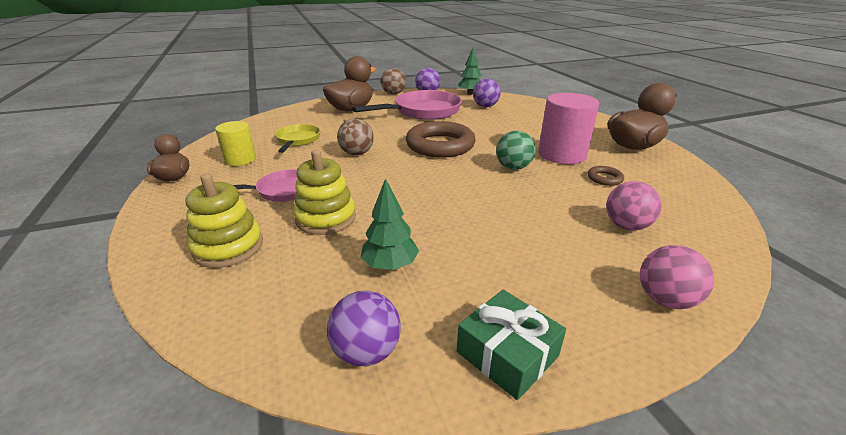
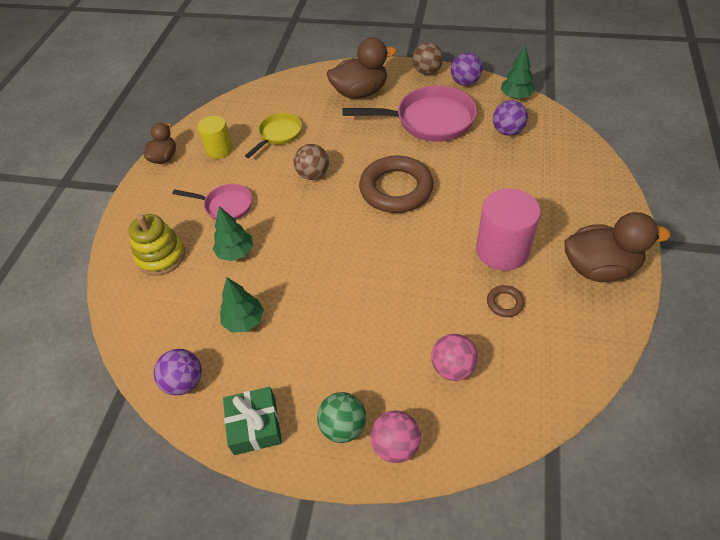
camera: 35 degrees right, 20 degrees up
(326, 218) = (235, 253): yellow stacking toy -> green tree
(513, 167) = (433, 251): green ball -> green ball (343, 426)

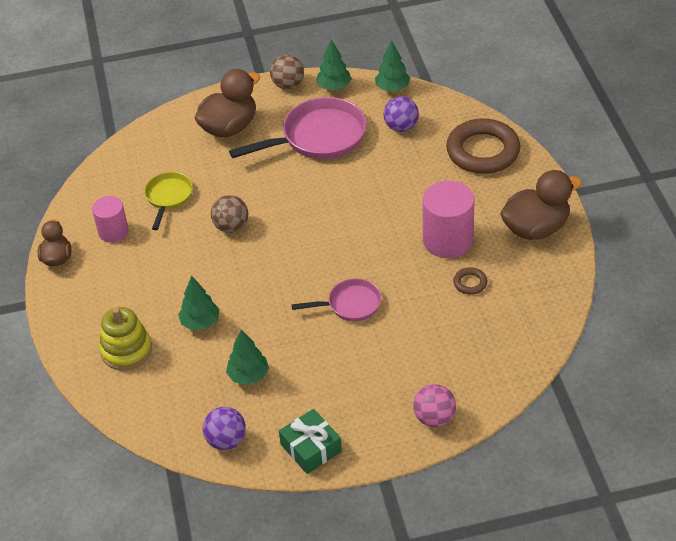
camera: 25 degrees left, 5 degrees down
(219, 149) = (113, 231): yellow cylinder -> pink cylinder
(225, 206) = (160, 284): pink pan -> pink pan (350, 304)
(343, 426) = (385, 421): green ball -> none
(396, 189) = (322, 215): brown ring -> brown ring (483, 151)
(453, 368) = (451, 347): pink ball -> none
(465, 82) = (334, 86): purple ball -> green tree

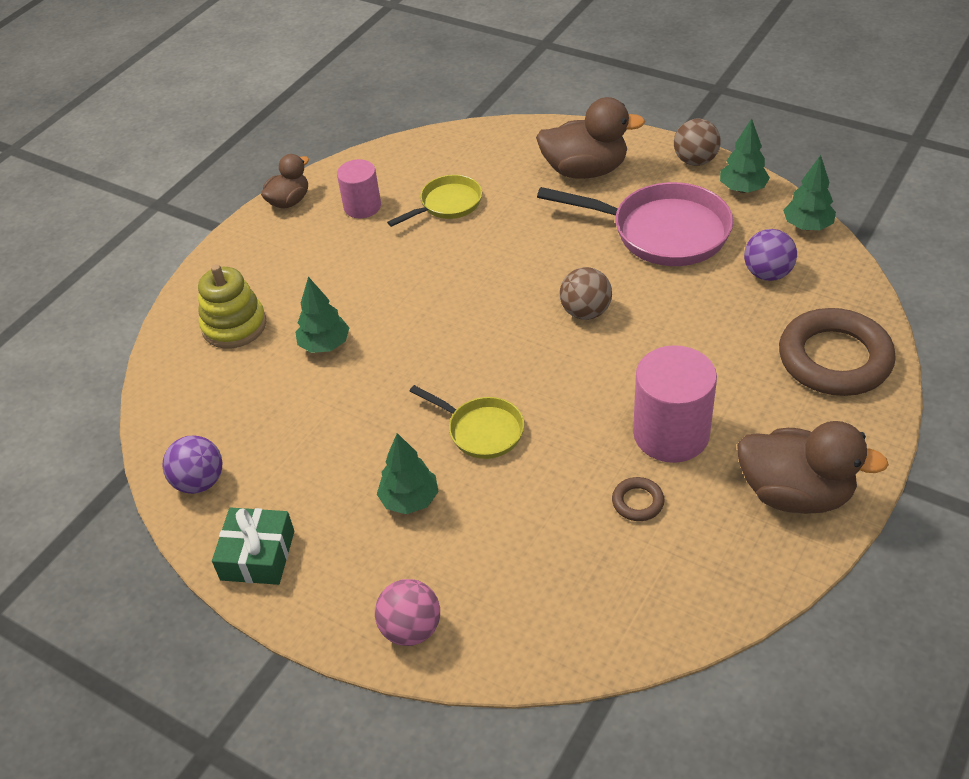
camera: 45 degrees right, 0 degrees up
(231, 226) = (467, 269): brown ball -> brown ball (585, 312)
(248, 376) = (298, 431): green tree -> green tree (409, 500)
(350, 304) = (481, 430): pink pan -> yellow pan

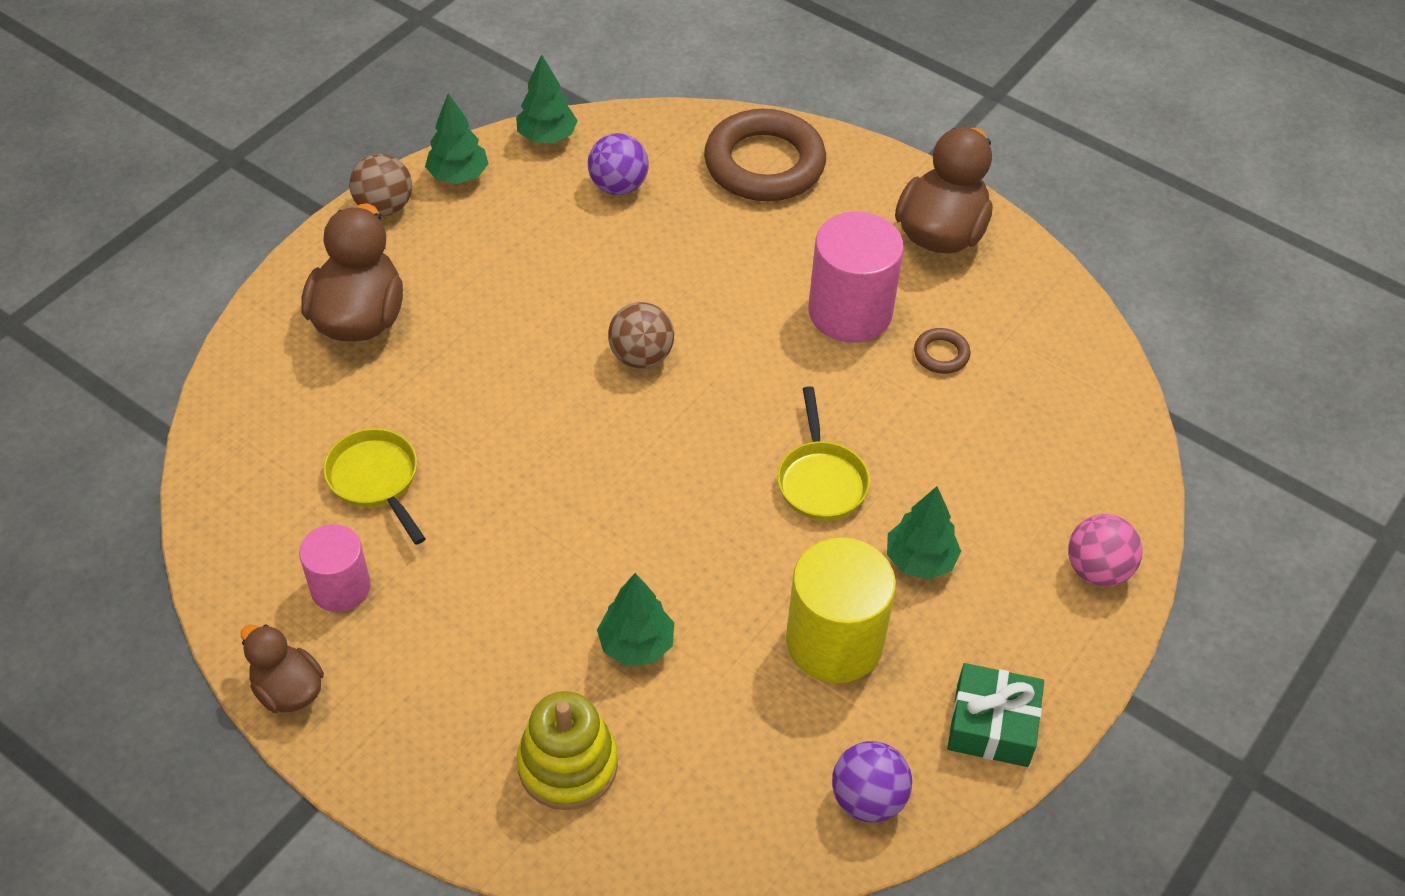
camera: 90 degrees left, 5 degrees up
(331, 452) = (834, 641): none -> yellow cylinder
(481, 430) = (821, 480): yellow pan -> yellow pan turned 135 degrees clockwise
(662, 232) = (515, 262): pink pan -> none

